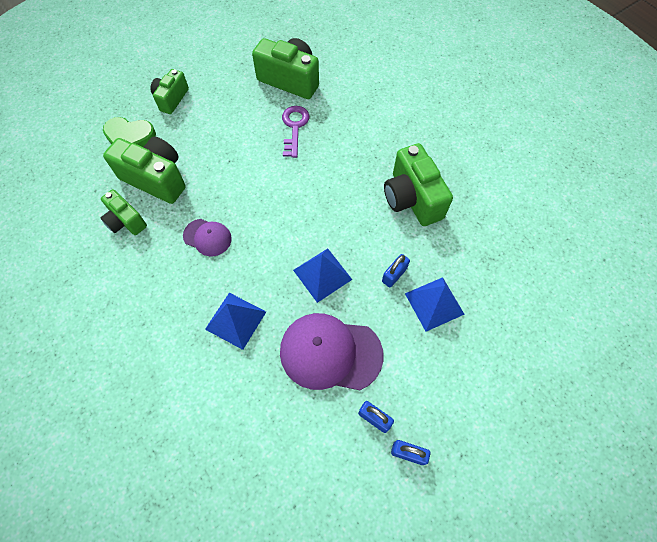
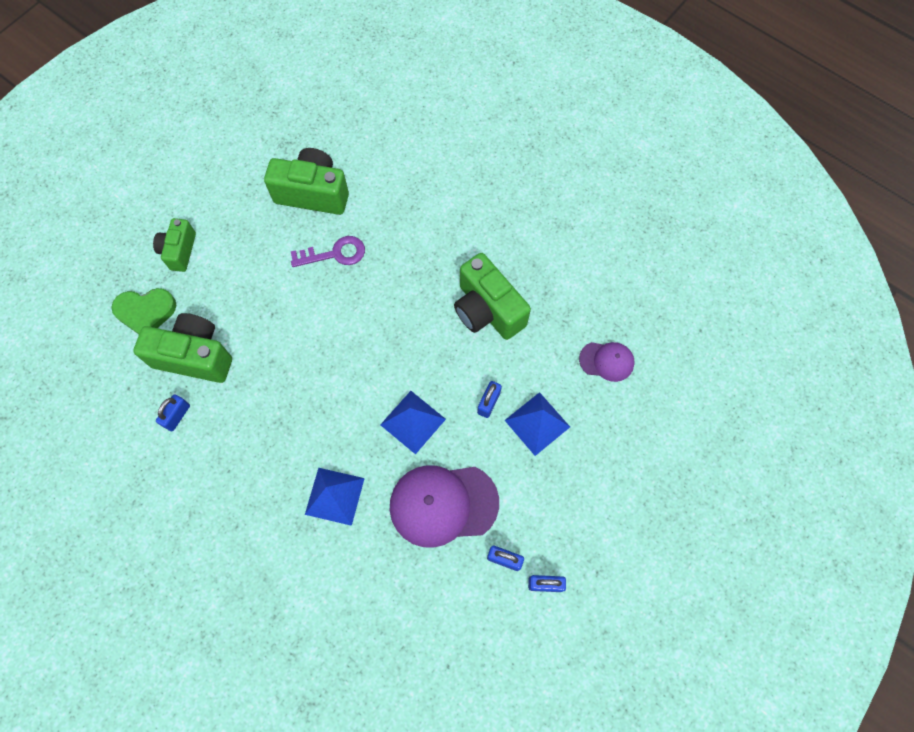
camera: 15 degrees left, 5 degrees up
(126, 221) = (177, 416): green camera -> blue padlock
(207, 237) = (275, 411): purple cap -> purple cap (606, 361)
(294, 127) = (335, 254): purple key -> purple key turned 90 degrees clockwise

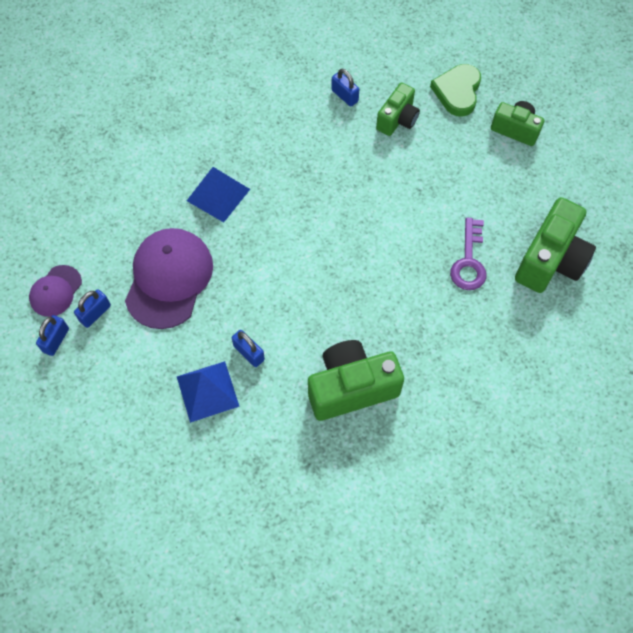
camera: 110 degrees right, 5 degrees down
(194, 356) = (397, 119): green camera -> green camera, size x0.61
(413, 421) = (259, 278): blue pyramid -> none
(606, 361) = (244, 491): purple cap -> purple cap (56, 291)

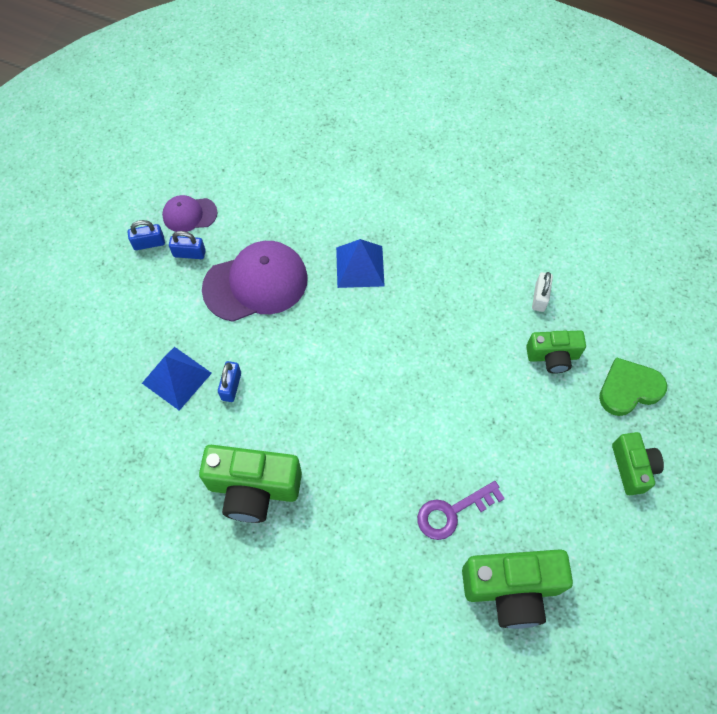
camera: 55 degrees right, 0 degrees up
(344, 96) = (539, 297): blue padlock -> white padlock
(351, 388) = (253, 488): green camera -> green camera turned 150 degrees clockwise

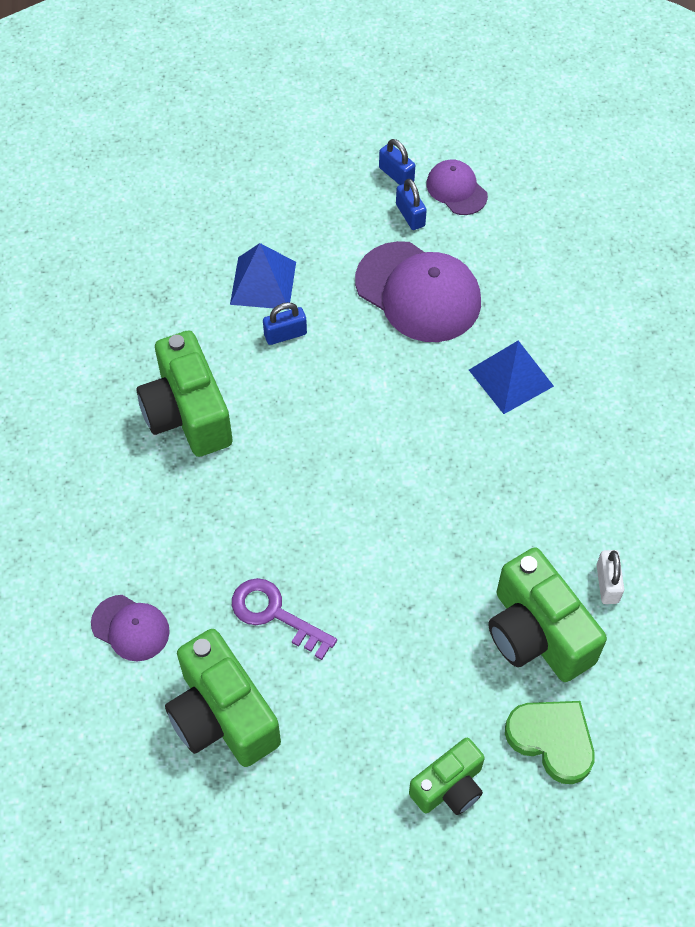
camera: 60 degrees right, 5 degrees down
(408, 621) = (130, 628): none -> purple cap
(539, 297) = (607, 584): white padlock -> white padlock turned 75 degrees counterclockwise
(552, 356) = (537, 633): green camera -> green camera, size x1.65

